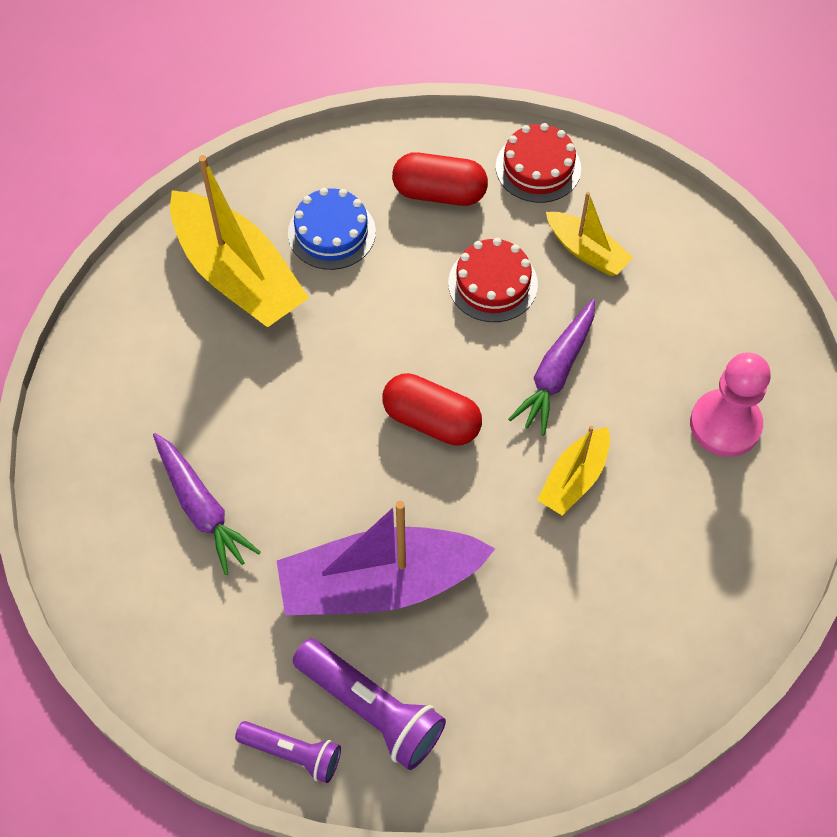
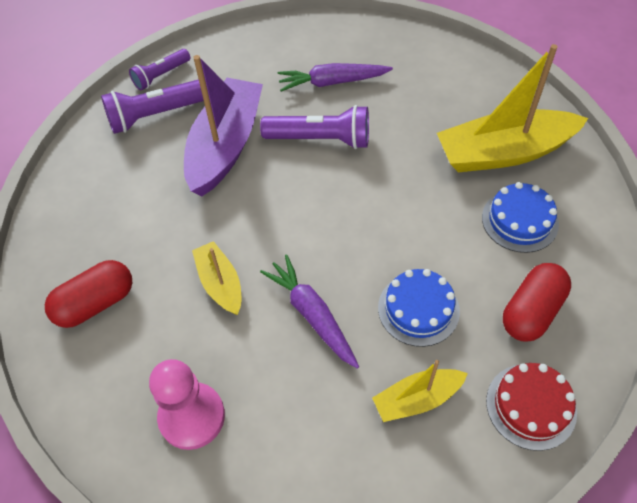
camera: 120 degrees right, 5 degrees down
(312, 475) = (320, 139): none -> purple flashlight
(431, 421) = (320, 217): red capsule -> red capsule (95, 303)
(492, 284) = (418, 309): red cake -> blue cake

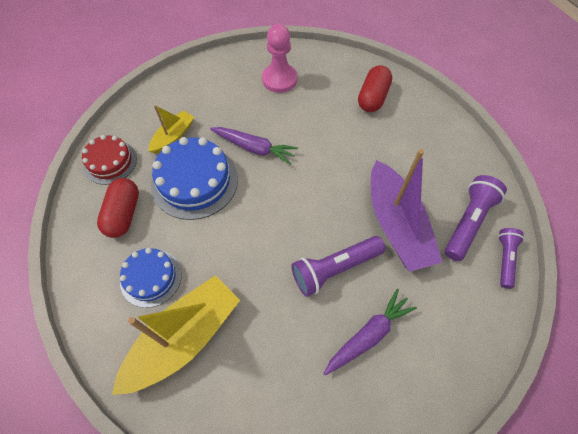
camera: 145 degrees right, 5 degrees up
(220, 283) = (318, 138): yellow boat -> none
(418, 309) = (194, 181): blue cake -> blue cake, size x1.60

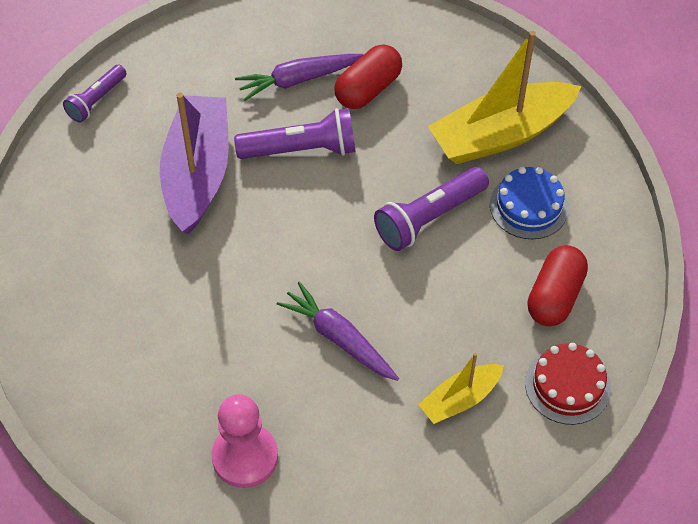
camera: 160 degrees left, 5 degrees down
(194, 181) = (444, 314): blue cake -> none
(373, 98) = (109, 367): red capsule -> red capsule (368, 89)
(468, 222) = (107, 149): purple flashlight -> purple flashlight (429, 218)

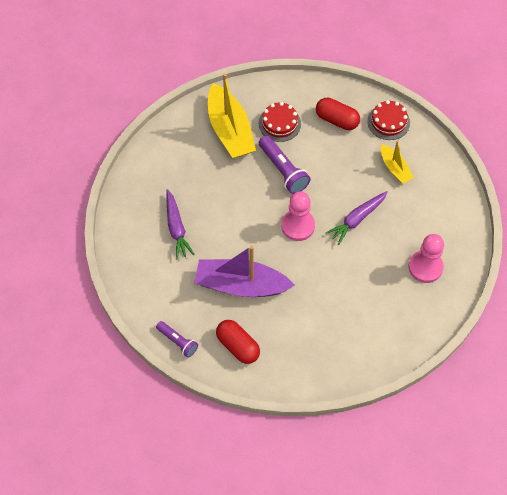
camera: 85 degrees left, 5 degrees up
(301, 149) = (229, 229): purple flashlight -> none
(317, 246) = (298, 226): none -> pink pawn
(368, 89) = (188, 192): red capsule -> red capsule (238, 346)
(529, 206) = (279, 123): blue cake -> red cake

